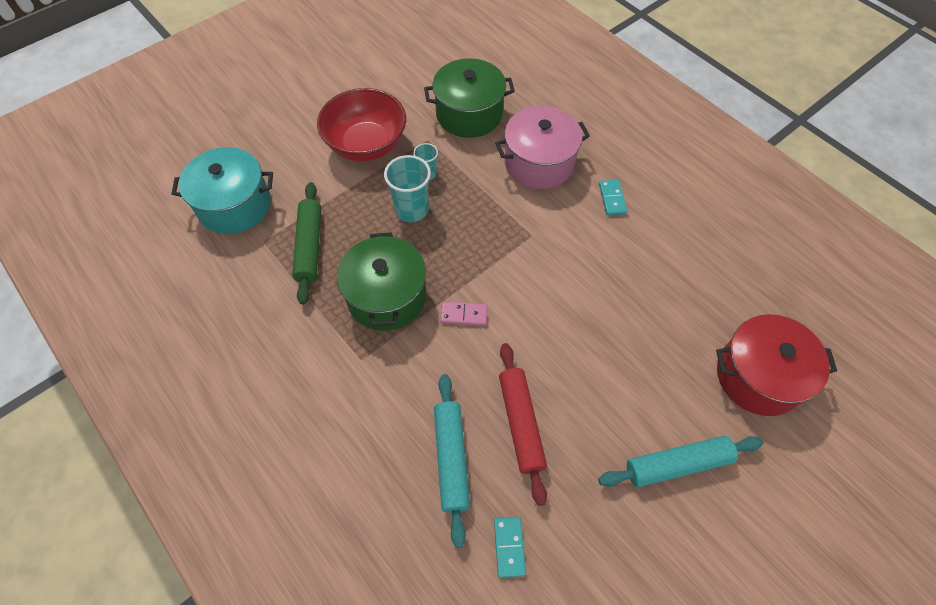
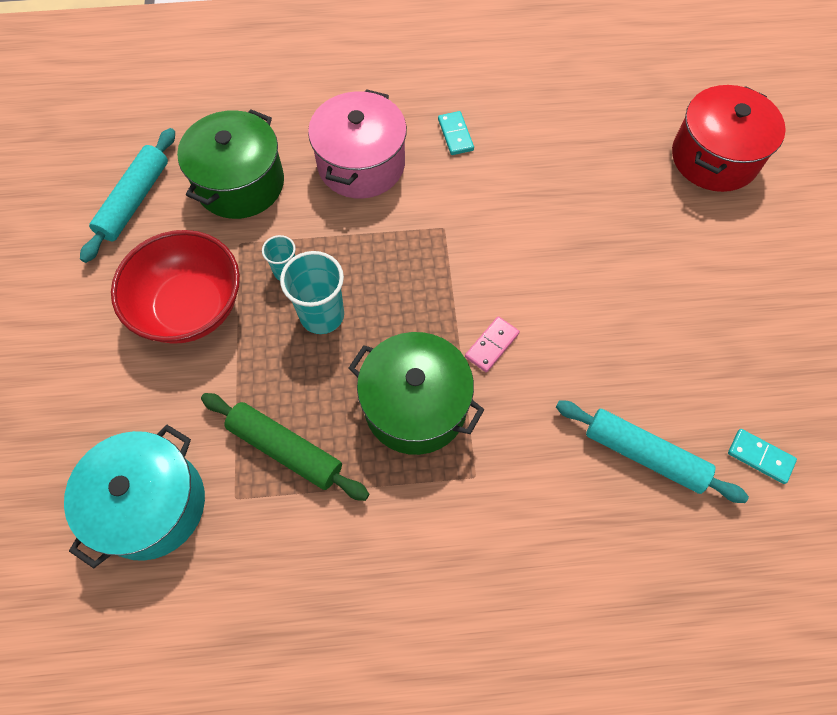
camera: 55 degrees left, 5 degrees up
(521, 423) = (644, 369): red rolling pin -> none
(612, 199) = (455, 135): turquoise domino -> turquoise domino turned 45 degrees clockwise
(677, 464) = (758, 272): turquoise rolling pin -> turquoise rolling pin (135, 200)

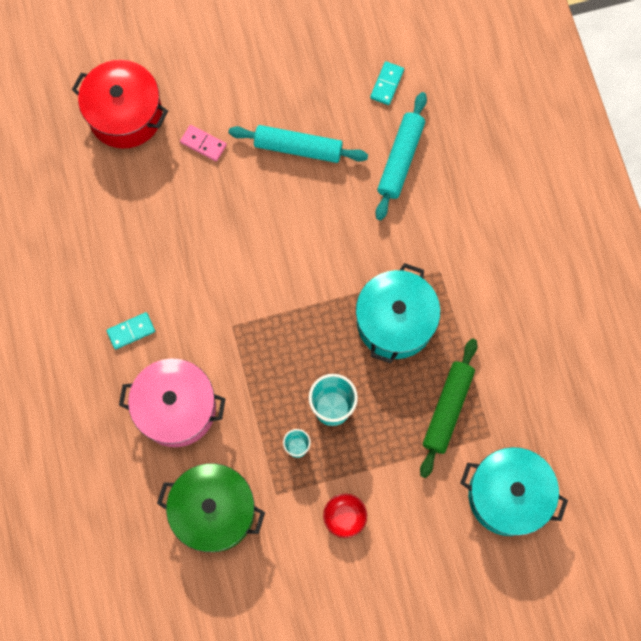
camera: 100 degrees left, 10 degrees up
(135, 200) = (247, 601): turquoise rolling pin -> turquoise rolling pin (298, 147)
(191, 307) = (344, 517): red bowl -> red bowl, size x0.43
(415, 406) = (395, 321): green pot -> turquoise pot
(492, 345) = (335, 273): pink domino -> pink domino (203, 144)

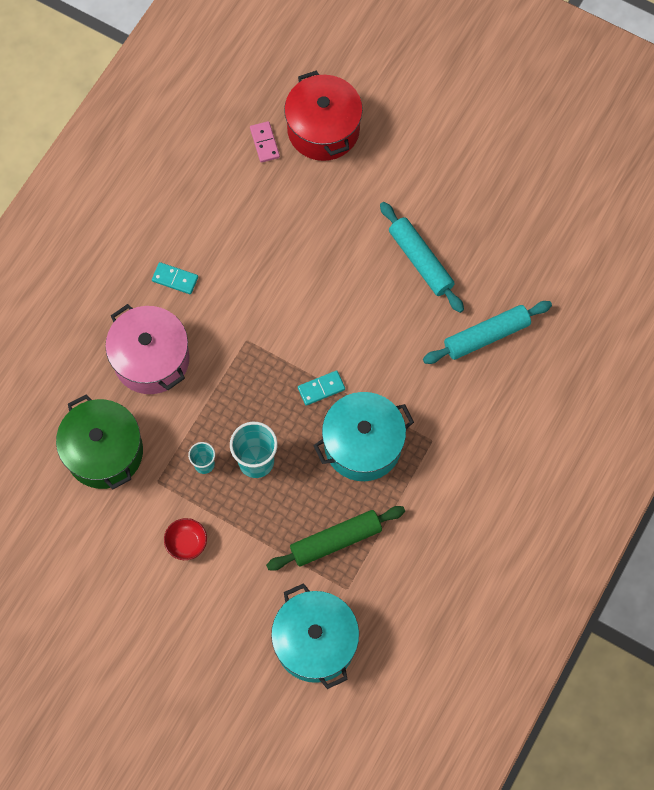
camera: 45 degrees right, 5 degrees down
(203, 144) = (356, 198): pink domino -> pink domino (265, 143)
(387, 84) = (532, 274): turquoise domino -> turquoise domino (321, 389)

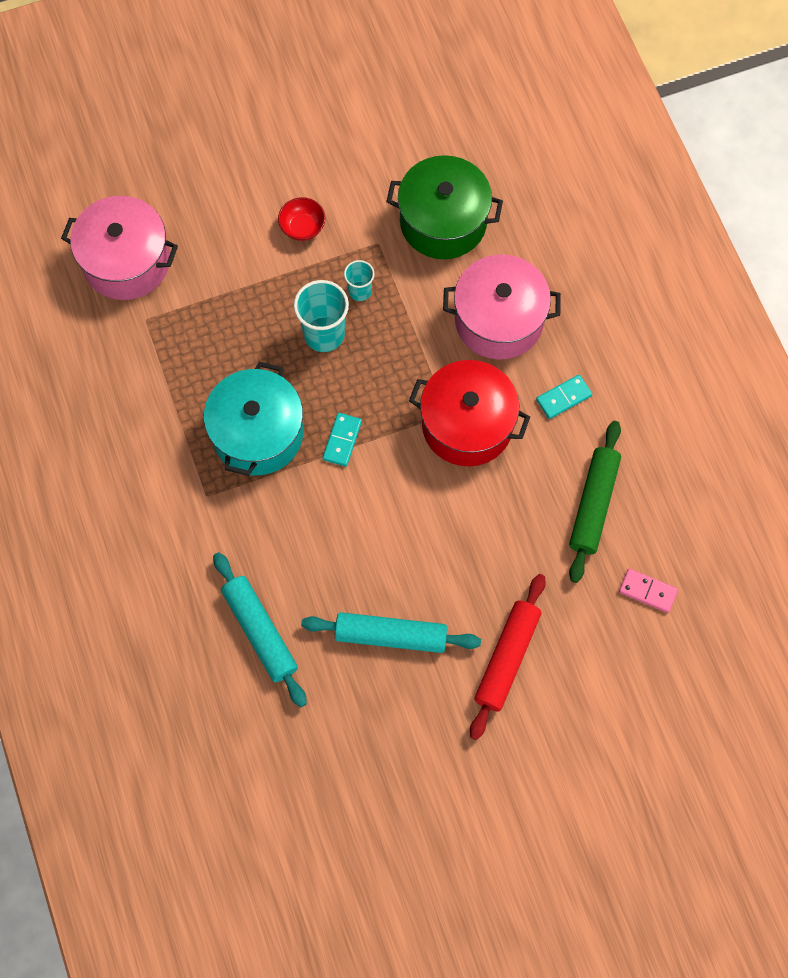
camera: 130 degrees right, 0 degrees up
(315, 642) = (126, 262): turquoise pot -> pink pot
(323, 129) = (617, 661): red pot -> red pot (467, 425)
(335, 540) = (194, 343): green rolling pin -> green rolling pin (593, 504)
(375, 188) = (506, 658): none -> red rolling pin
(486, 336) = (260, 631): turquoise rolling pin -> turquoise rolling pin turned 45 degrees counterclockwise

